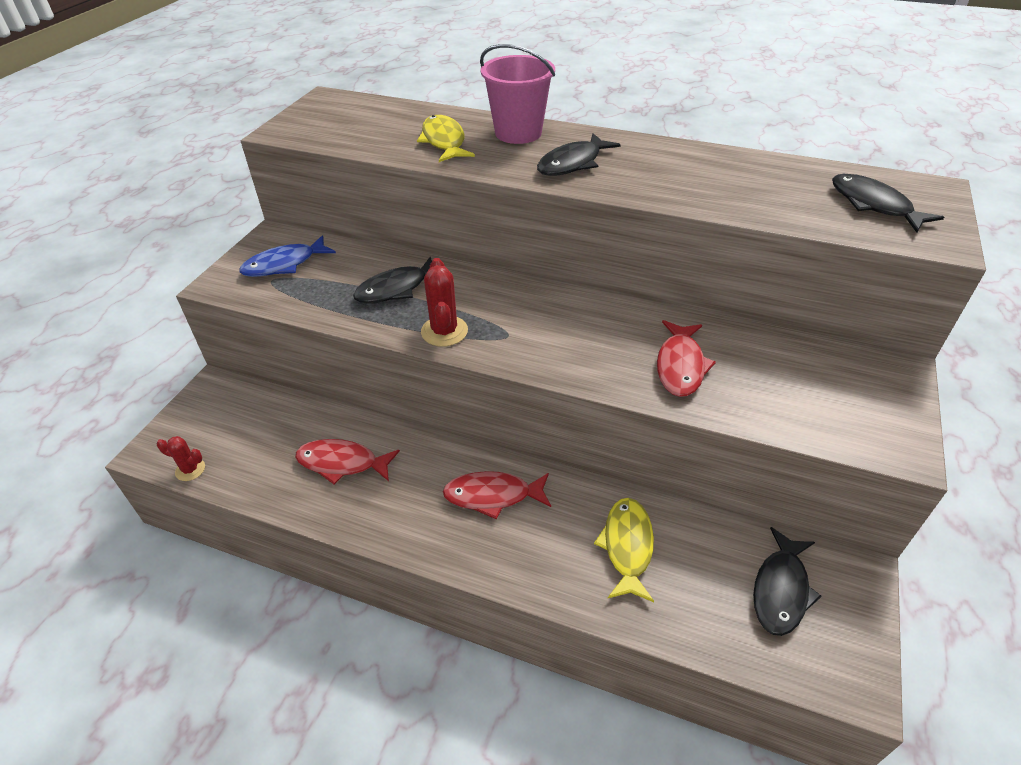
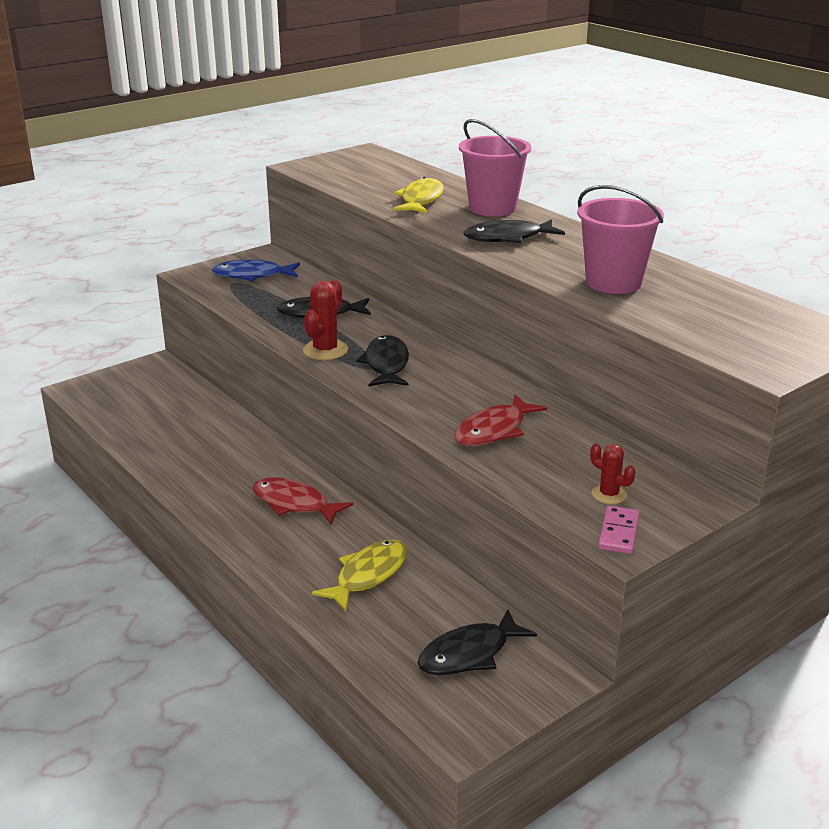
camera: 30 degrees right, 15 degrees down
(190, 470) = (93, 408): red cactus -> red cactus (609, 494)
(342, 463) = (201, 442): red fish -> none
(716, 187) = (613, 282): none -> pink bucket
(873, 205) = (748, 330): black fish -> black fish (386, 364)
(887, 437) = (619, 532): none -> pink domino

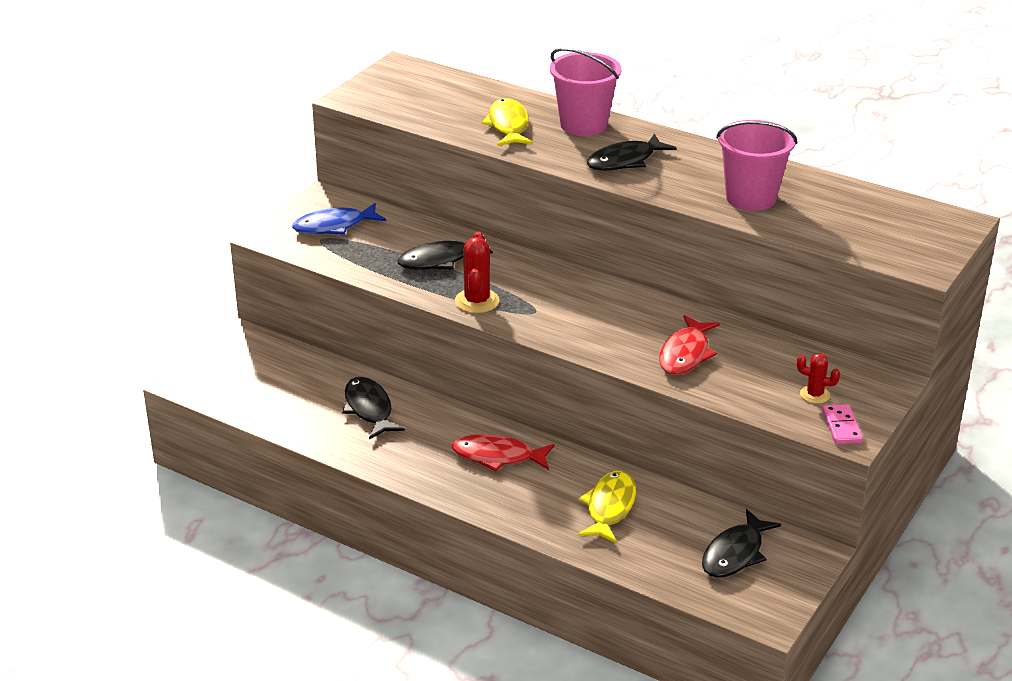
camera: 20 degrees left, 5 degrees up
(386, 364) = (545, 305): black fish -> black fish (369, 409)

